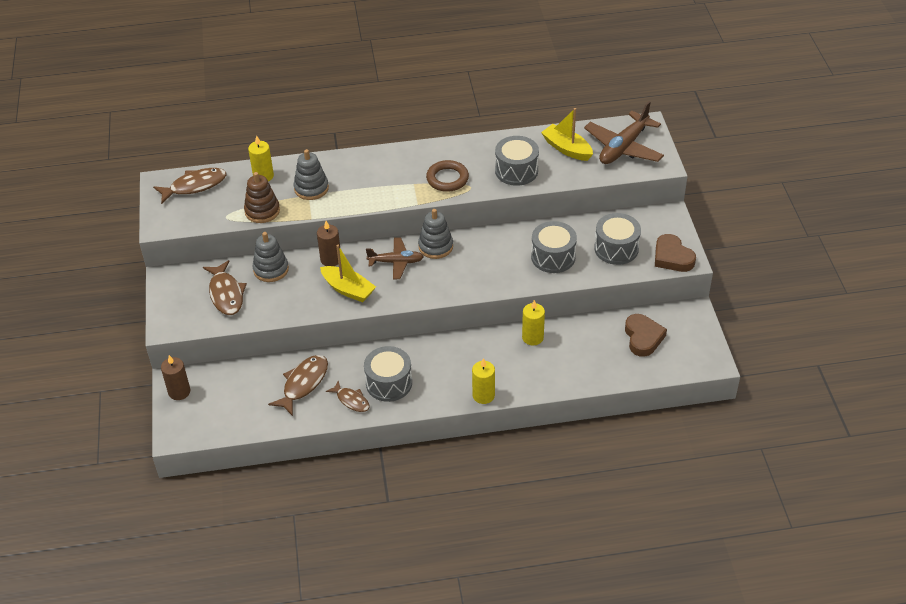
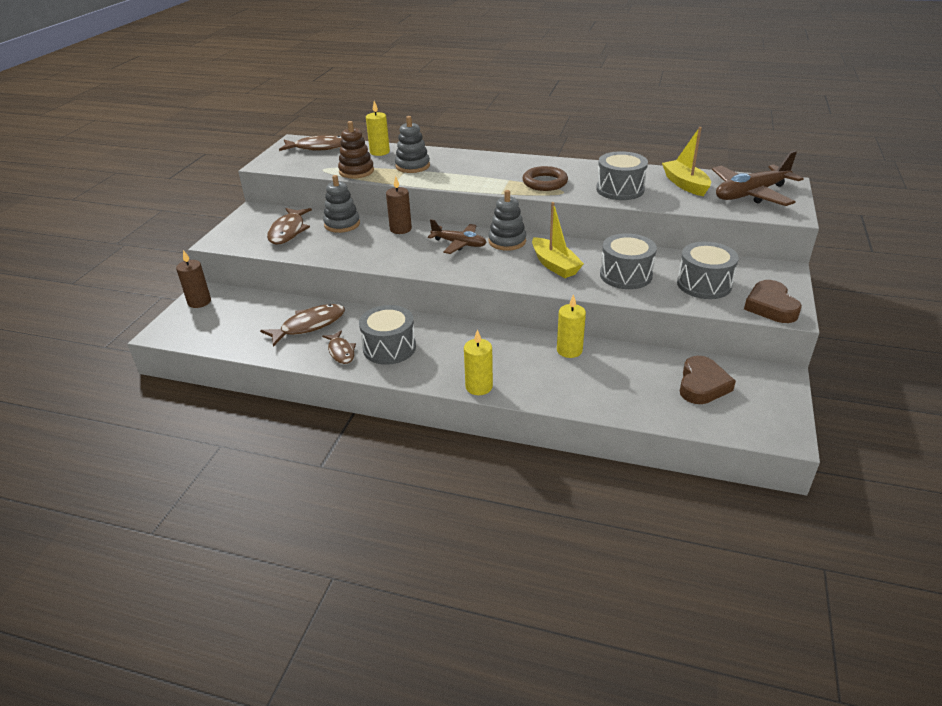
camera: 25 degrees right, 10 degrees down
(348, 289) = (397, 253): yellow boat -> yellow boat (555, 265)

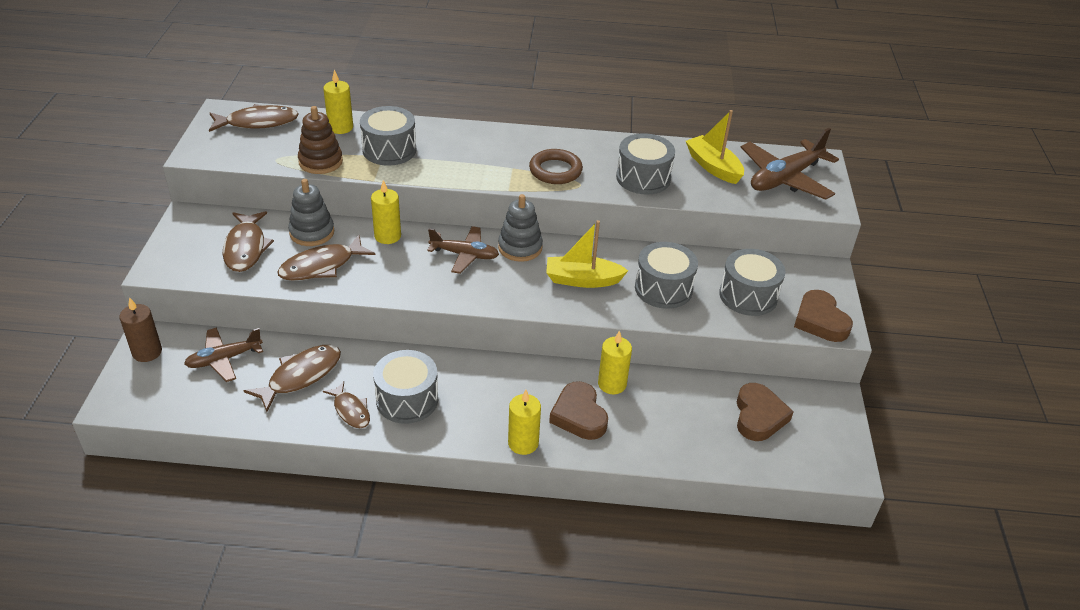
camera: 15 degrees left, 5 degrees up
(254, 310) = (224, 359): none -> brown plane
(342, 245) = (321, 266): none -> brown fish
(400, 229) = (387, 236): brown candle -> yellow candle
(412, 166) = (389, 150): grey stacking toy -> grey drum
(534, 371) = (579, 415): none -> brown heart
(555, 265) = (582, 280): yellow boat -> yellow boat turned 135 degrees clockwise

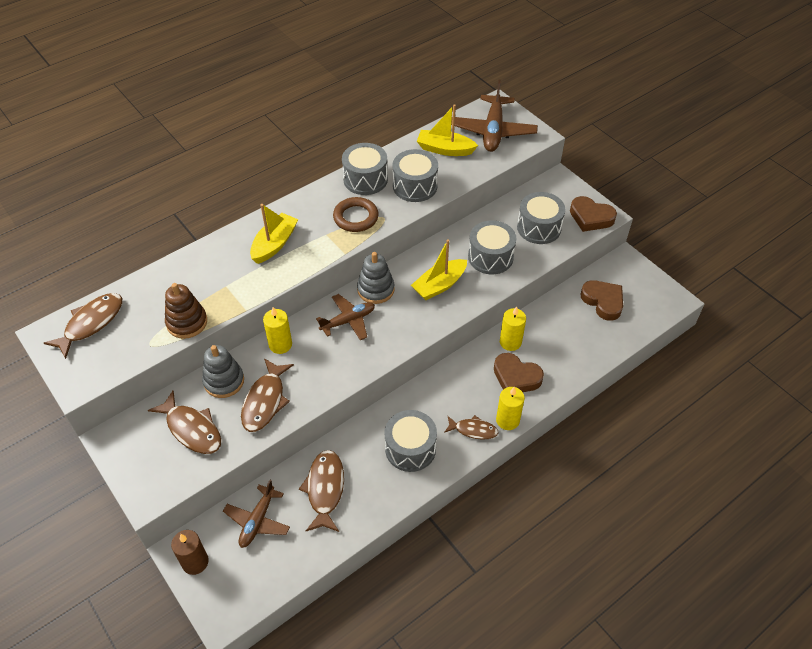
camera: 40 degrees left, 10 degrees up
(340, 127) = (163, 284): yellow candle -> none
(350, 410) = (386, 485): brown fish -> brown fish (473, 430)
(389, 150) = (224, 278): grey drum -> grey drum (365, 179)
(460, 150) = (274, 244): none -> yellow boat

